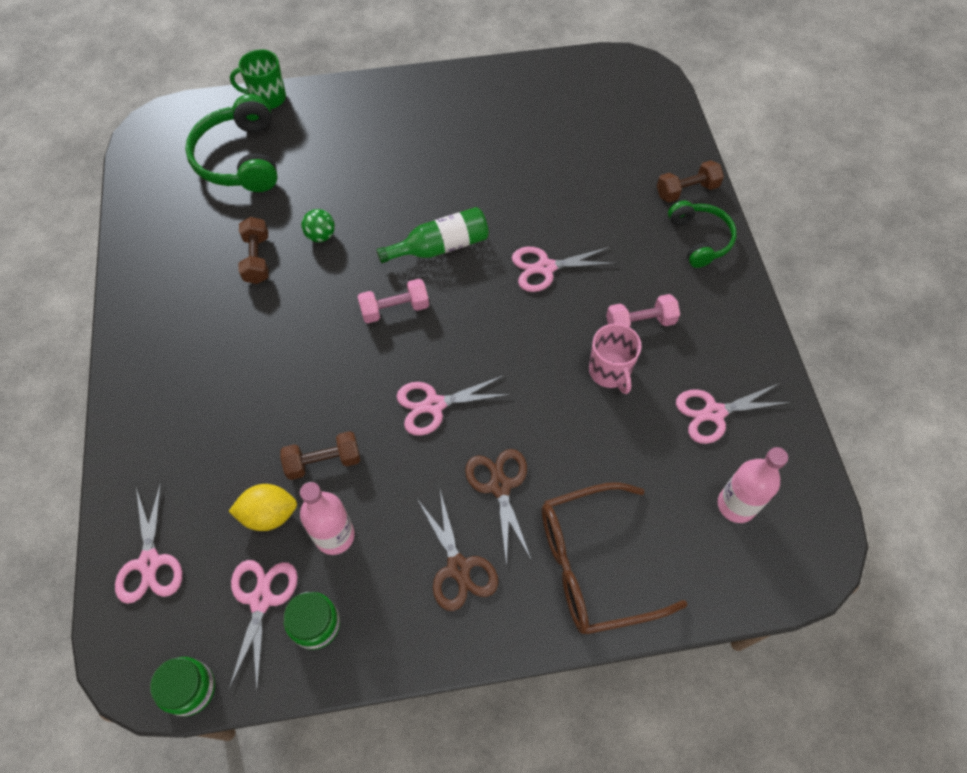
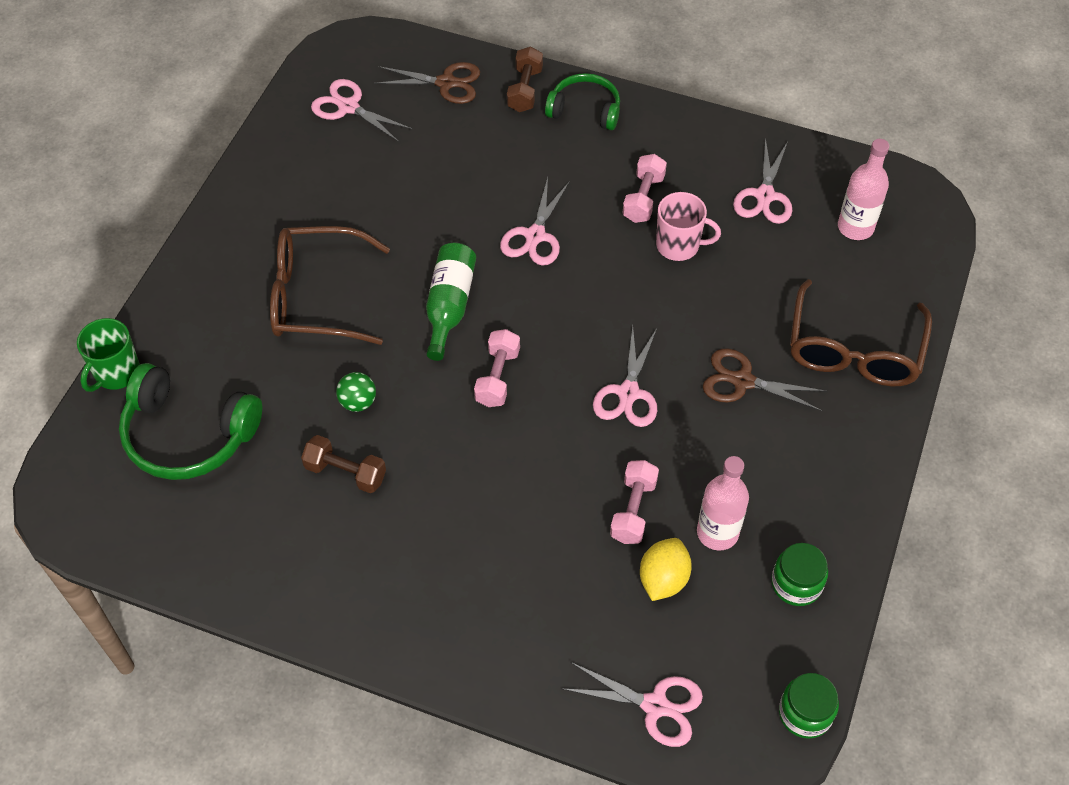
camera: 60 degrees left, 5 degrees down
(261, 600) = (748, 620): pink scissors -> pink scissors (348, 107)
(323, 461) = (633, 510): brown dumbbell -> pink dumbbell
(396, 166) = (316, 297): none -> brown glasses
(458, 568) = (803, 448): brown scissors -> brown scissors (446, 83)

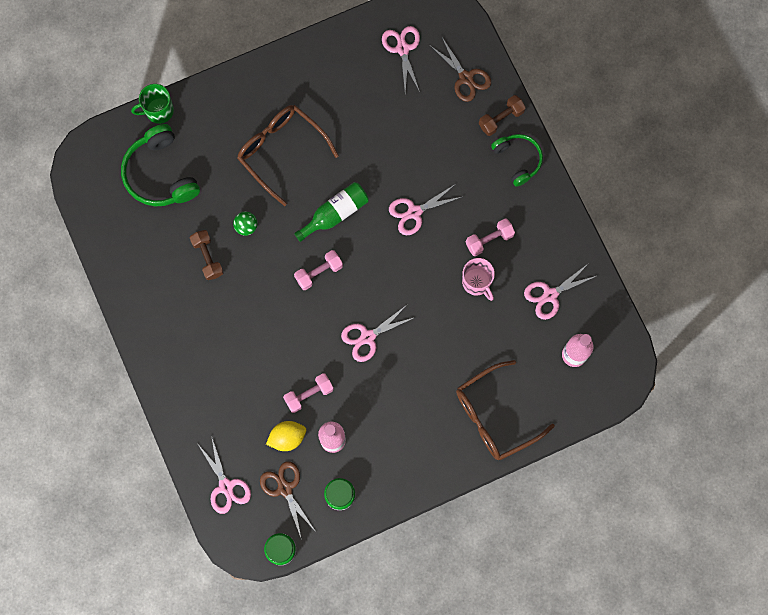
camera: 45 degrees right, 20 degrees up
(742, 381) = (425, 381): brown scissors -> brown scissors (285, 488)

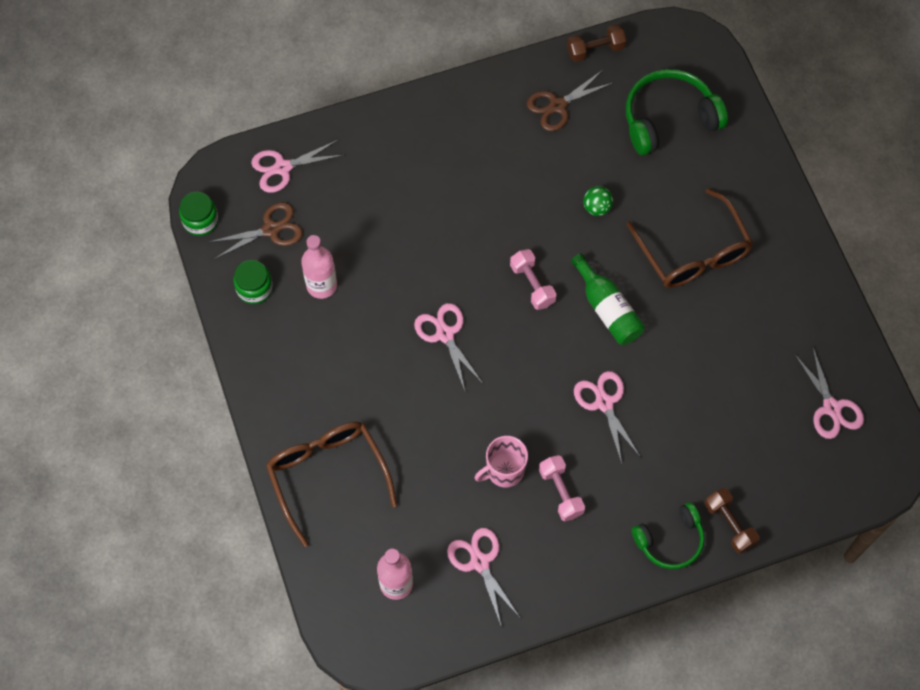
camera: 95 degrees right, 10 degrees down
(159, 111) = (750, 120): green mug -> none
(208, 257) = (560, 163): brown dumbbell -> brown dumbbell (595, 50)
(281, 151) = (693, 252): brown glasses -> brown glasses turned 105 degrees clockwise
(287, 437) = (331, 236): yellow lemon -> none
(309, 394) = (380, 263): pink dumbbell -> none
(402, 49) = (831, 408): pink scissors -> pink scissors turned 75 degrees clockwise
(466, 78) = (789, 484): brown scissors -> brown scissors (557, 106)

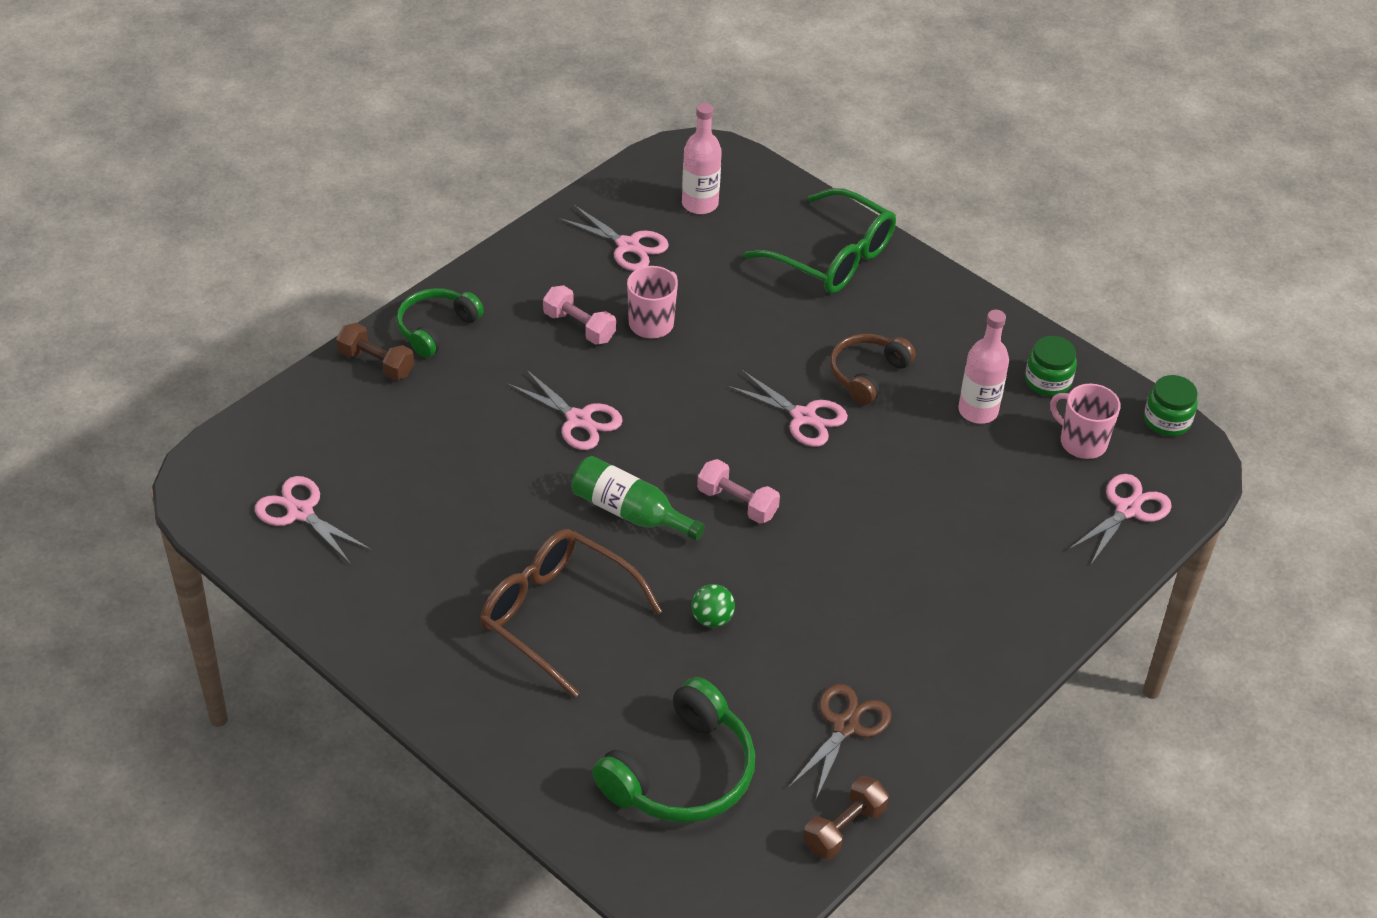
camera: 150 degrees right, 20 degrees down
(271, 229) = (1082, 442): brown scissors -> pink mug
(327, 475) = (832, 257): brown glasses -> green glasses
(376, 351) = (867, 374): none -> brown headphones

